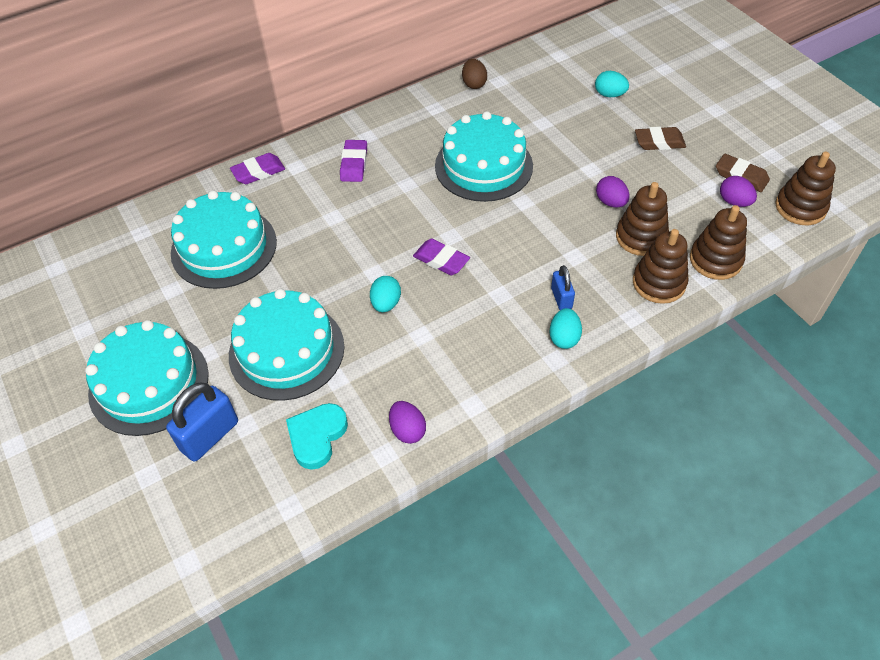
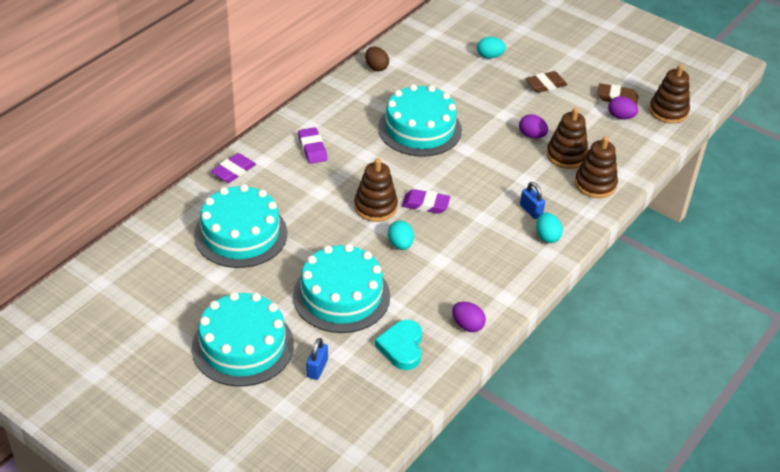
camera: 25 degrees left, 10 degrees down
(209, 436) = (317, 368): blue padlock -> blue padlock, size x0.58
(715, 260) = (627, 160): brown stacking toy -> brown stacking toy (375, 207)

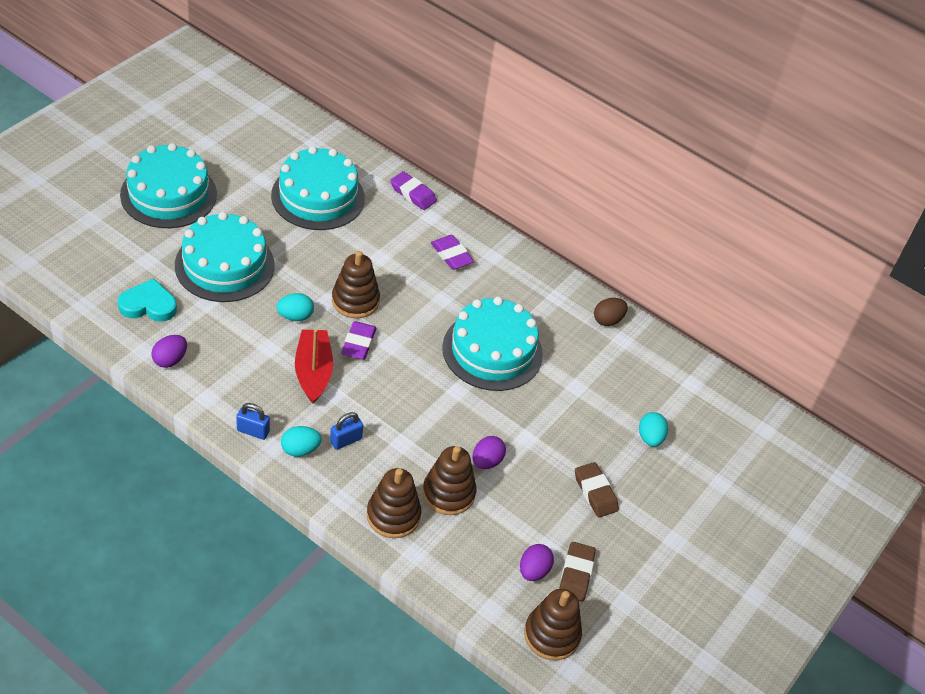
camera: 85 degrees right, 5 degrees up
(312, 148) = (451, 255): purple eraser -> purple eraser turned 75 degrees clockwise
(317, 368) = (132, 242): blue padlock -> blue padlock (253, 431)
(463, 231) = (313, 372): none -> red boat

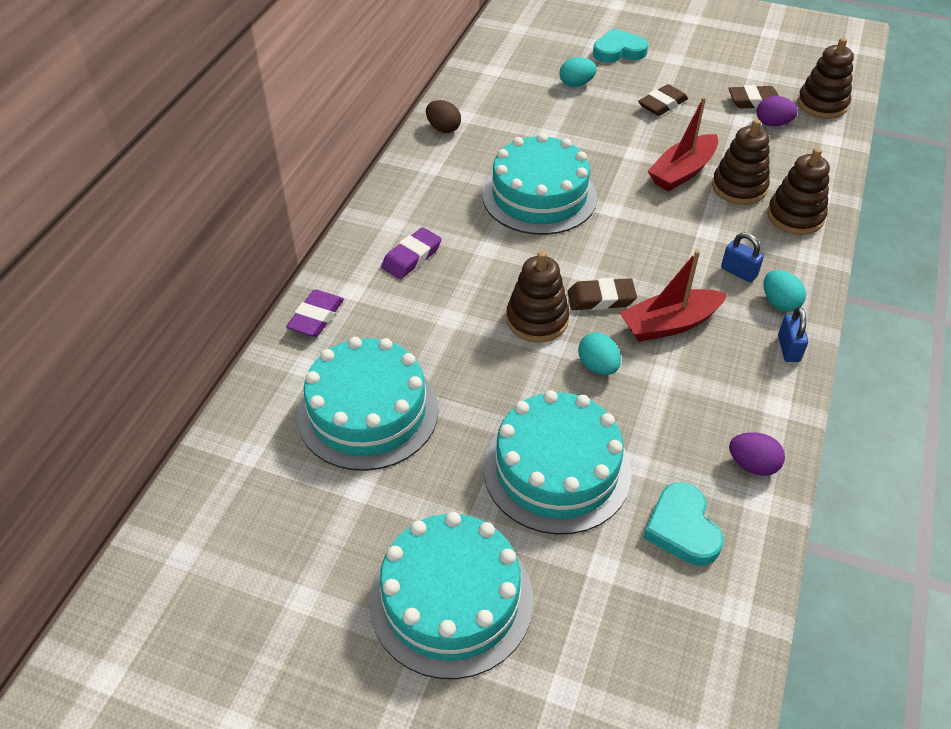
camera: 100 degrees left, 0 degrees up
(358, 343) = (601, 298): purple eraser -> brown eraser
(486, 461) = (682, 172): purple egg -> red boat
(701, 497) = (618, 51): none -> turquoise heart

